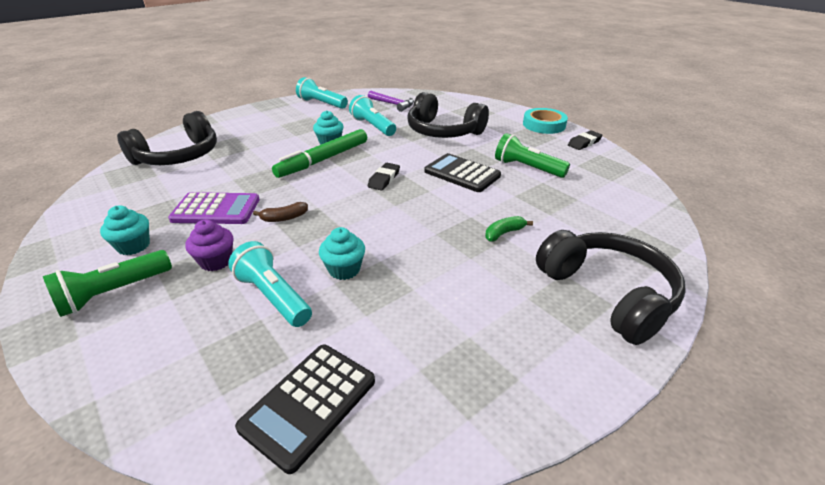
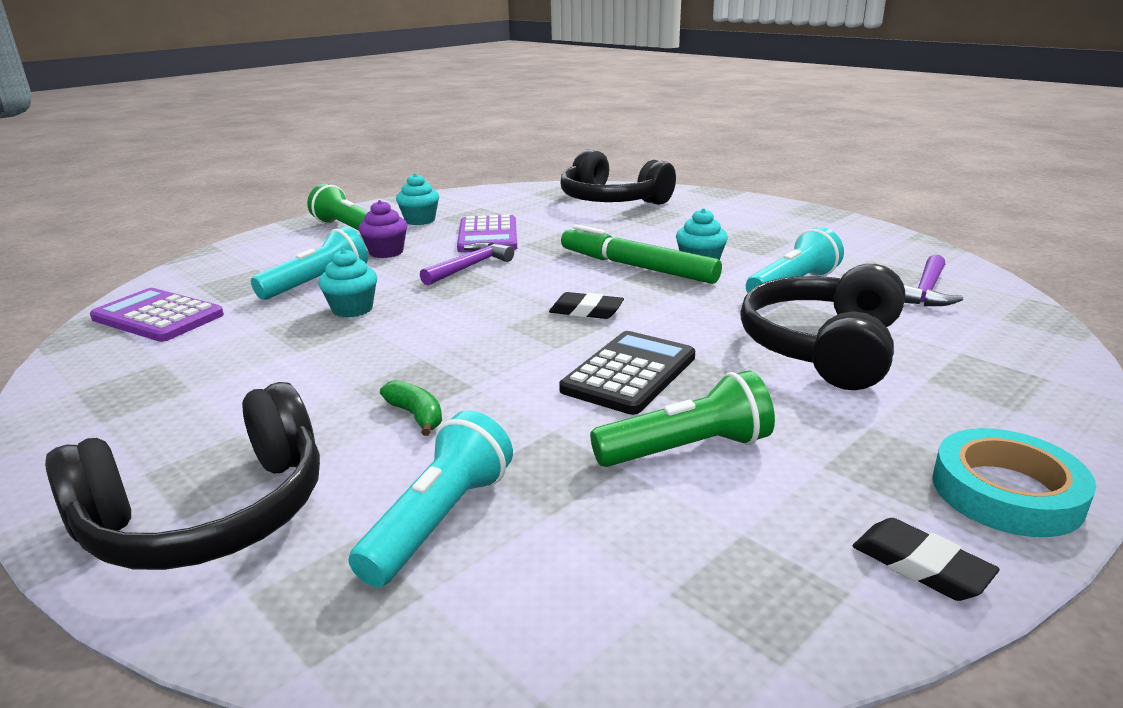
camera: 85 degrees right, 10 degrees down
(284, 218) = (469, 267): brown banana -> purple hammer
(309, 404) = (158, 317): black calculator -> purple calculator
(321, 104) = (858, 240): turquoise flashlight -> turquoise flashlight (439, 520)
(527, 168) = (686, 449): green flashlight -> green flashlight turned 45 degrees clockwise

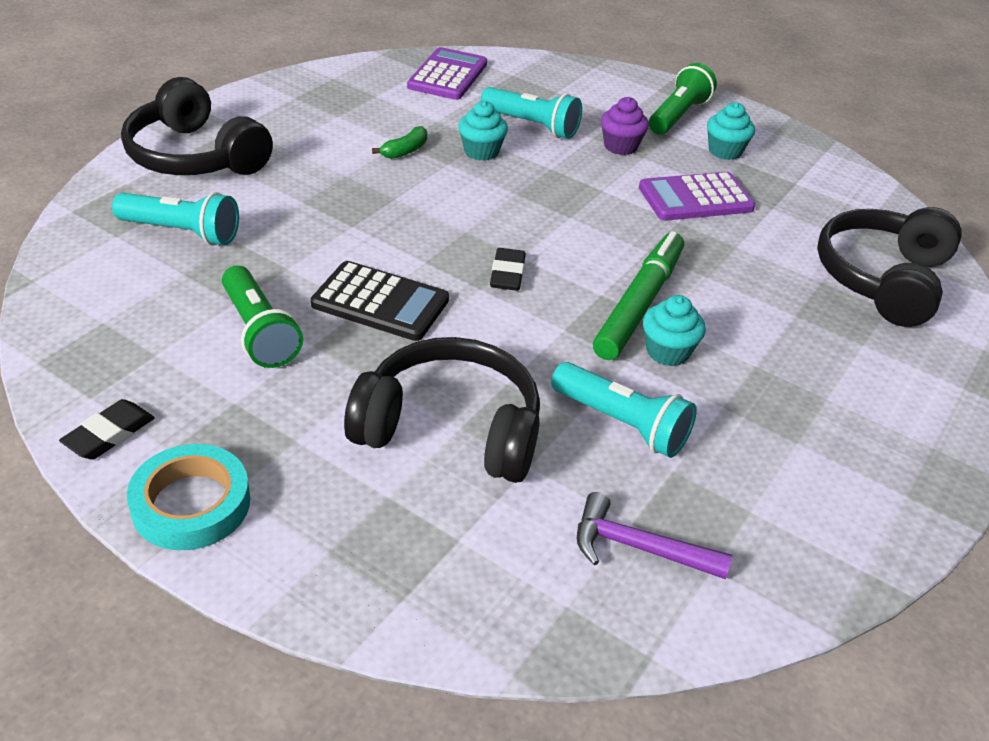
camera: 75 degrees right, 15 degrees up
(416, 415) = (305, 207): green banana -> green banana (405, 151)
(469, 267) = (598, 197): purple hammer -> none

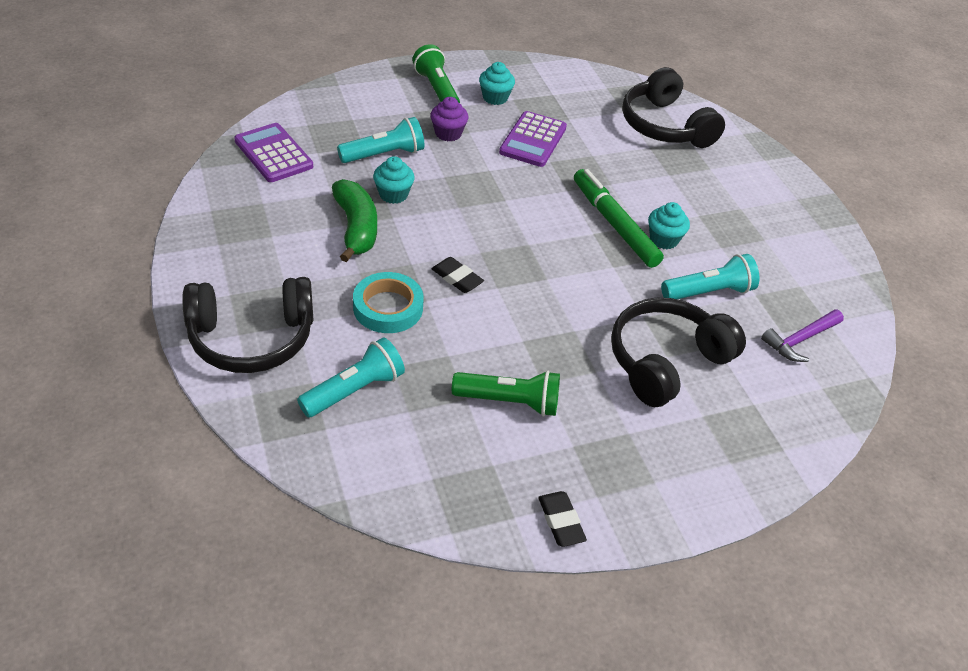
camera: 55 degrees left, 5 degrees up
(191, 504) = (654, 506): turquoise tape -> turquoise tape (388, 307)
(380, 302) = (524, 330): black calculator -> none
(405, 151) = (356, 228): green banana -> green banana, size x1.95
(507, 274) = (541, 259): black eraser -> black eraser (457, 278)

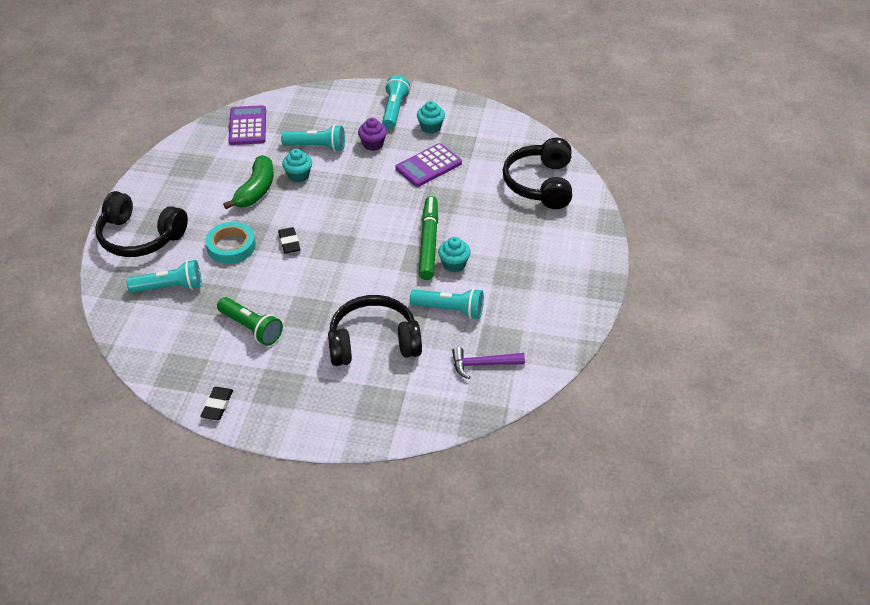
camera: 35 degrees right, 0 degrees up
(436, 89) = (394, 110): green flashlight -> turquoise flashlight

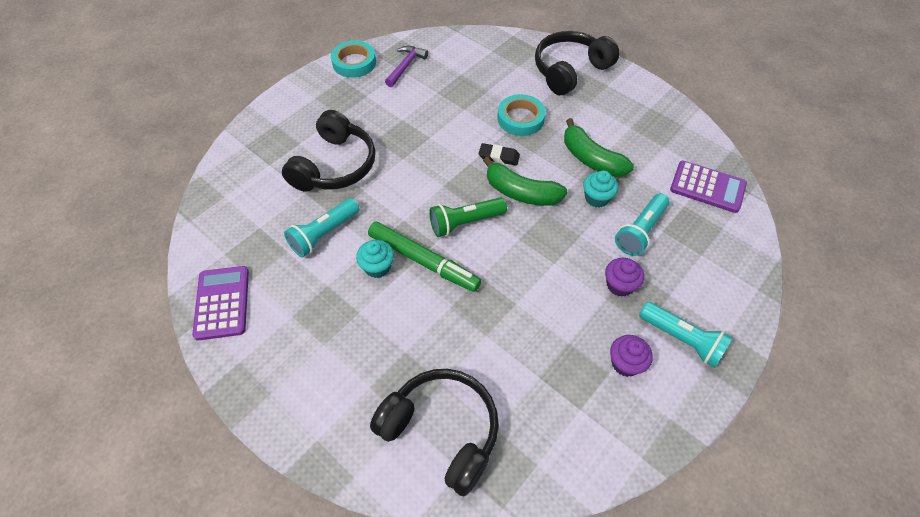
camera: 120 degrees right, 10 degrees up
(170, 287) = (495, 71): turquoise flashlight -> none
(217, 405) = (354, 63): black eraser -> turquoise tape
(251, 328) = (413, 101): green flashlight -> green flashlight (465, 223)
(321, 216) = (521, 192): none -> green banana
(428, 166) = (548, 322): purple calculator -> purple calculator (222, 303)
(430, 127) = (625, 363): turquoise cupcake -> purple cupcake
(483, 364) = (244, 227): purple hammer -> purple hammer (406, 66)

